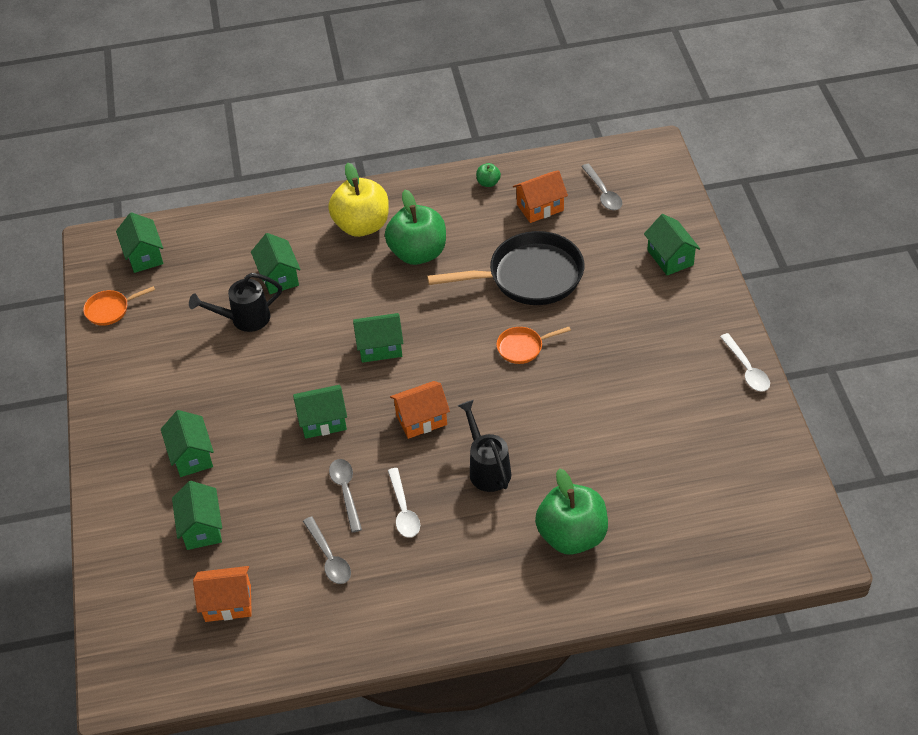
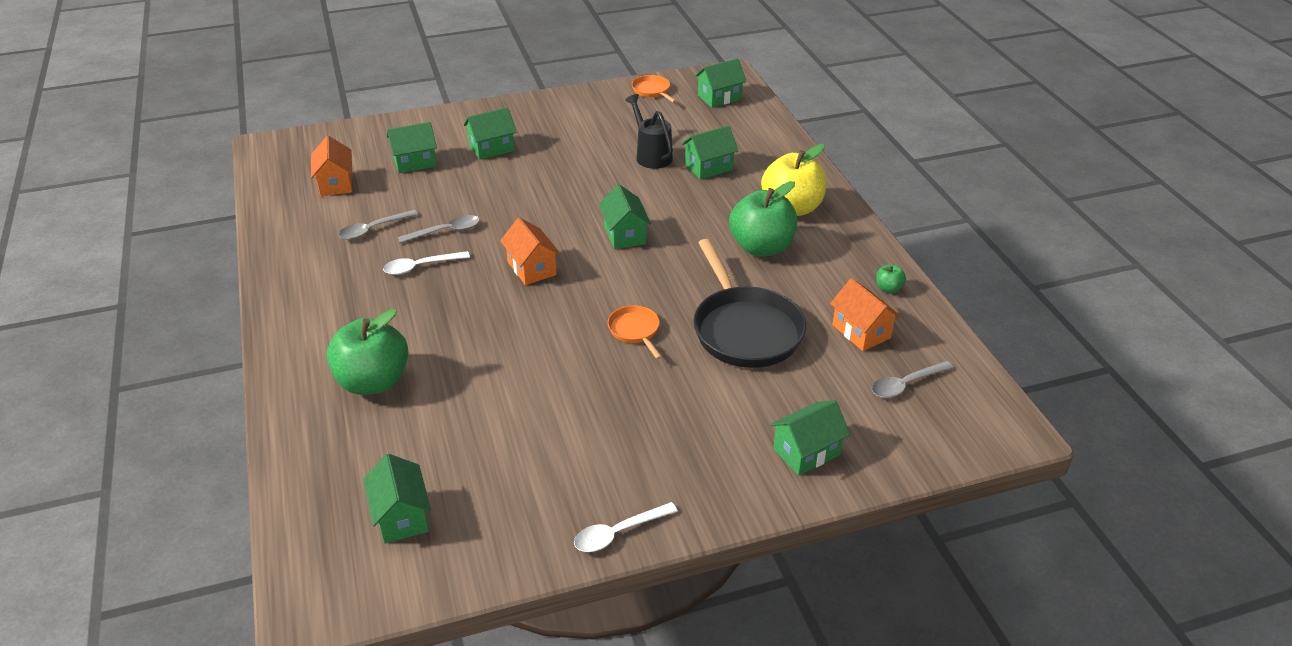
camera: 80 degrees right, 10 degrees down
(323, 421) = (529, 210): green house -> green house (401, 516)
(487, 469) = (467, 316): black watering can -> none

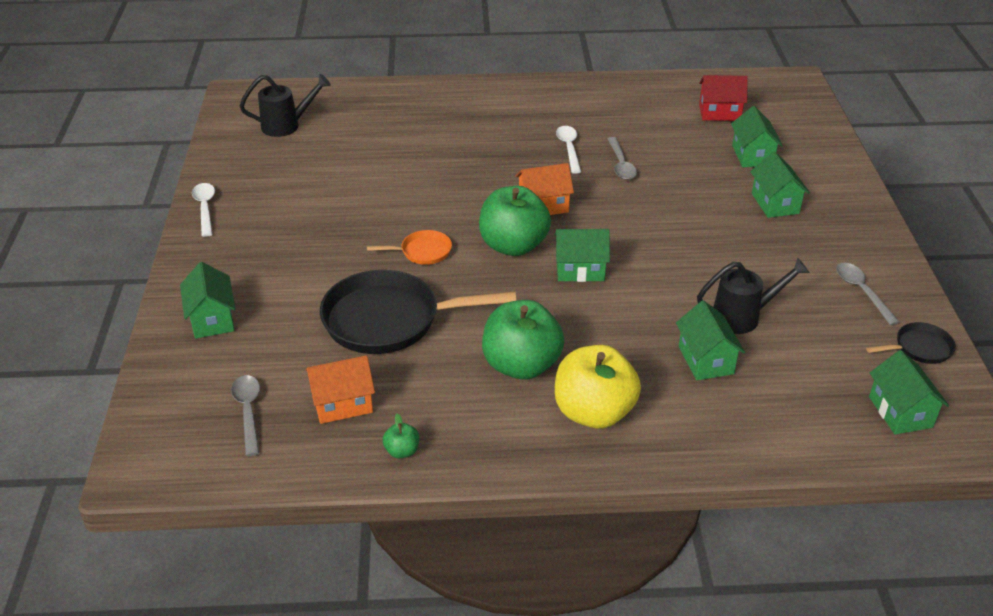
camera: 105 degrees right, 0 degrees up
(336, 183) = (719, 113): orange house -> red house
(373, 229) = (636, 128): grey spoon -> grey spoon (861, 291)
(373, 381) = (428, 121): green apple -> green apple (513, 246)
(401, 516) = (286, 126): green house -> black watering can
(652, 91) = (919, 348): orange pan -> black pan

